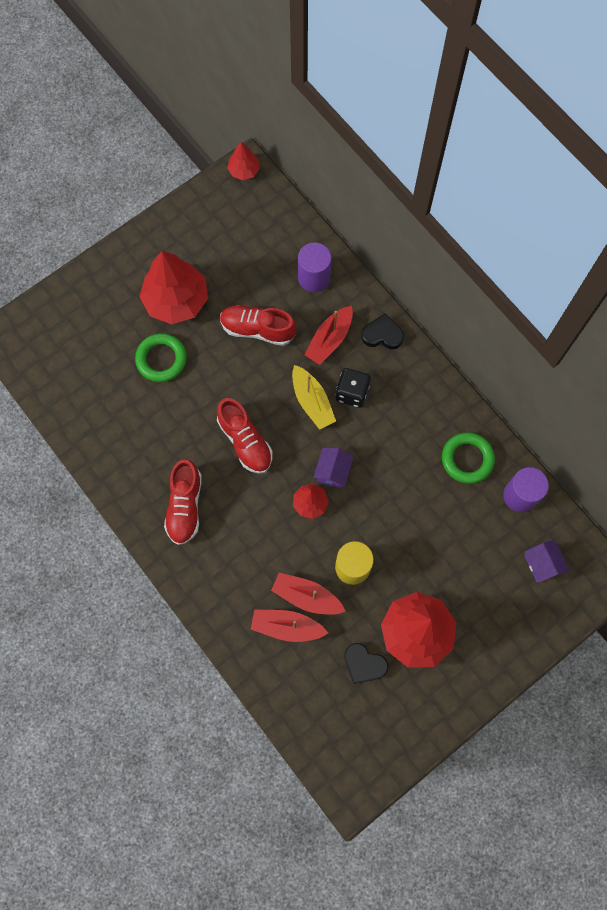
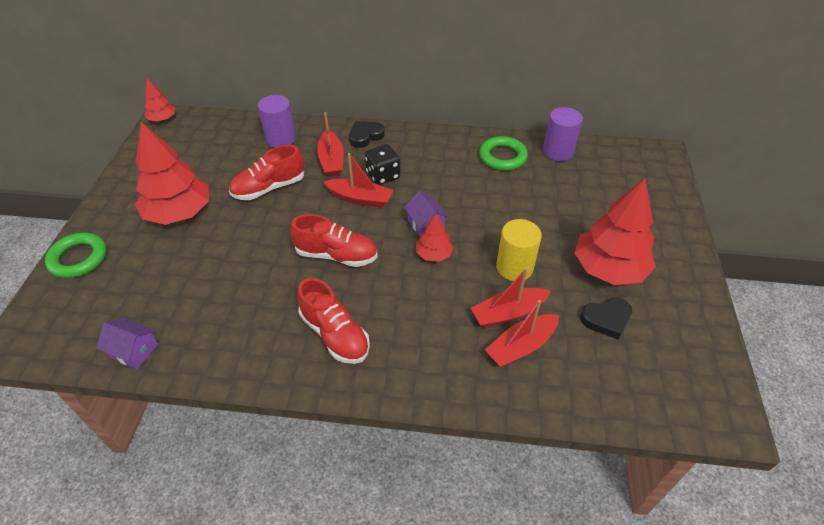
camera: 45 degrees left, 25 degrees down
(161, 359) = (204, 255): green ring -> green ring (78, 258)
(312, 401) = (360, 198): yellow boat -> red boat
(542, 564) = (620, 173): purple house -> purple house (134, 351)

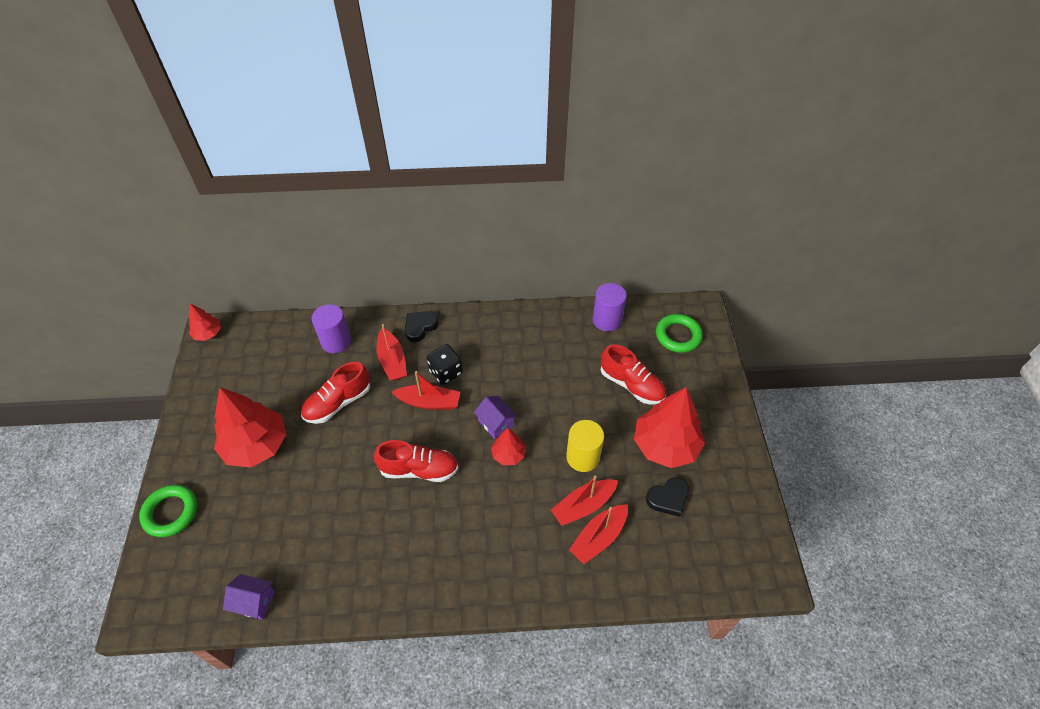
camera: 10 degrees left, 5 degrees up
(335, 334) = (434, 553): red shoe -> red shoe (631, 385)
(502, 157) = (556, 334): green ring -> green ring (678, 335)

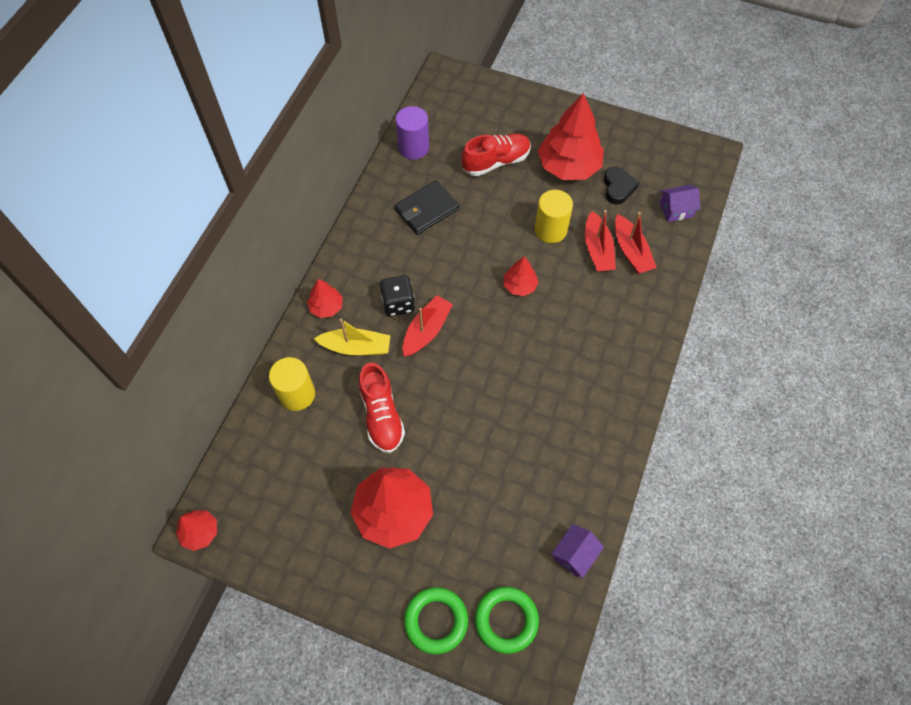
camera: 65 degrees left, 10 degrees up
(336, 341) = (297, 394): purple cylinder -> yellow cylinder
(392, 361) = (356, 347): red boat -> yellow boat
(419, 469) = (499, 365): red shoe -> none
(420, 327) = (326, 307): black heart -> red tree
(496, 423) = (480, 283): purple house -> purple house (676, 209)
(549, 354) = (426, 209): none -> black wallet
(678, 335) = (462, 104): green ring -> green ring (506, 620)

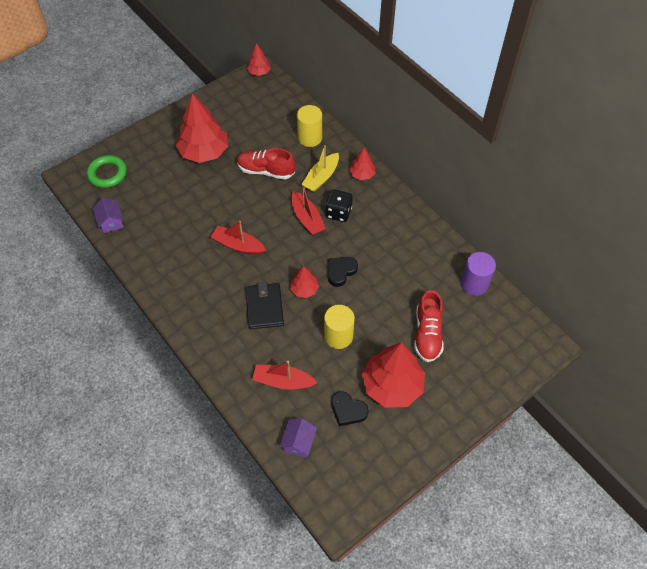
camera: 120 degrees right, 5 degrees down
(426, 209) = (408, 264): black wallet -> black wallet (264, 307)
(436, 621) = (134, 145): green ring -> none
(475, 263) = (341, 272): none -> black heart
(597, 249) = (300, 358): red boat -> red boat (238, 245)

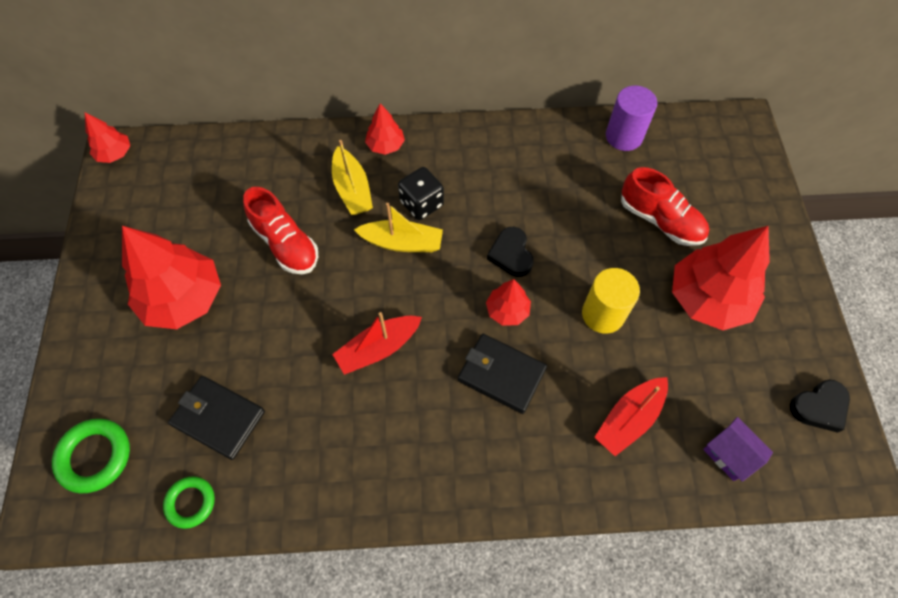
camera: 55 degrees left, 5 degrees up
(111, 222) = (190, 502): purple house -> green ring
(156, 205) = (218, 418): none -> black wallet
(266, 171) = (285, 243): red shoe -> red shoe turned 90 degrees counterclockwise
(307, 218) = (402, 243): red boat -> yellow boat
(310, 138) = (279, 164): yellow cylinder -> none
(348, 410) = (715, 368): black heart -> black heart (819, 407)

